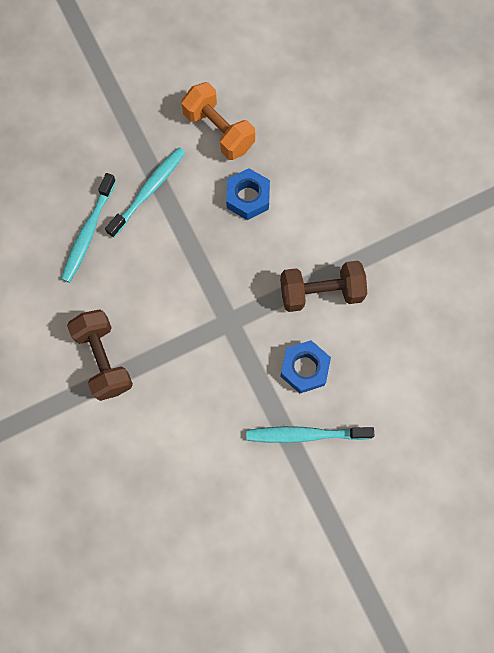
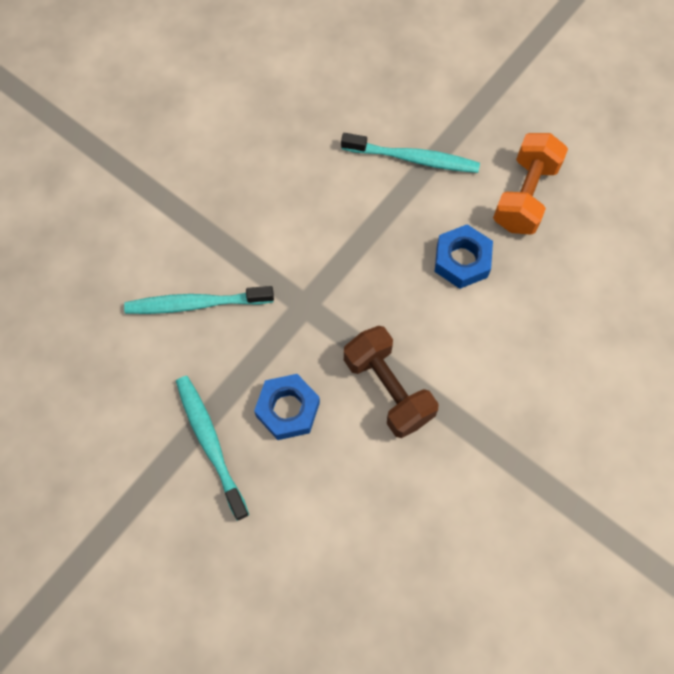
camera: 65 degrees right, 5 degrees down
(88, 232) = (335, 124): turquoise toothbrush -> turquoise toothbrush (196, 304)
(104, 359) = (204, 201): brown dumbbell -> none

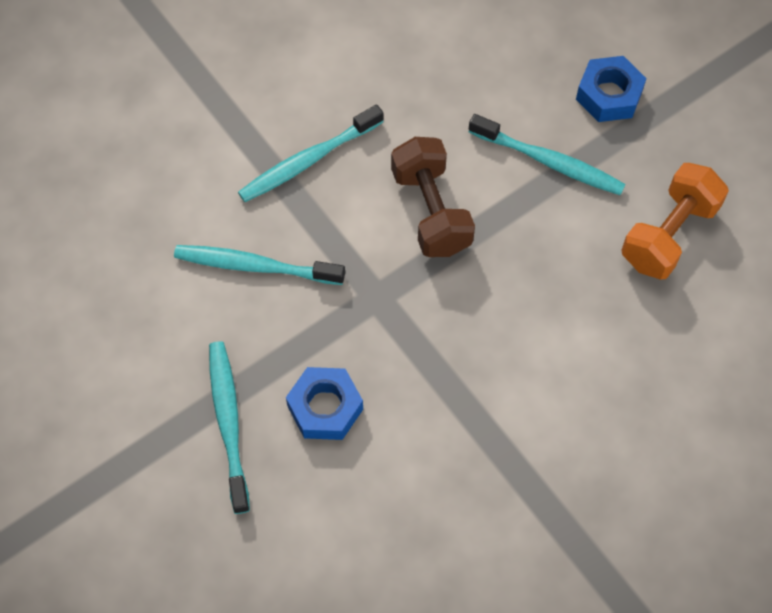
camera: 15 degrees right, 5 degrees down
(216, 204) = (308, 161): none -> turquoise toothbrush
(388, 389) = (445, 413): brown dumbbell -> brown dumbbell (431, 211)
(462, 260) = (572, 291): blue nut -> blue nut (609, 95)

